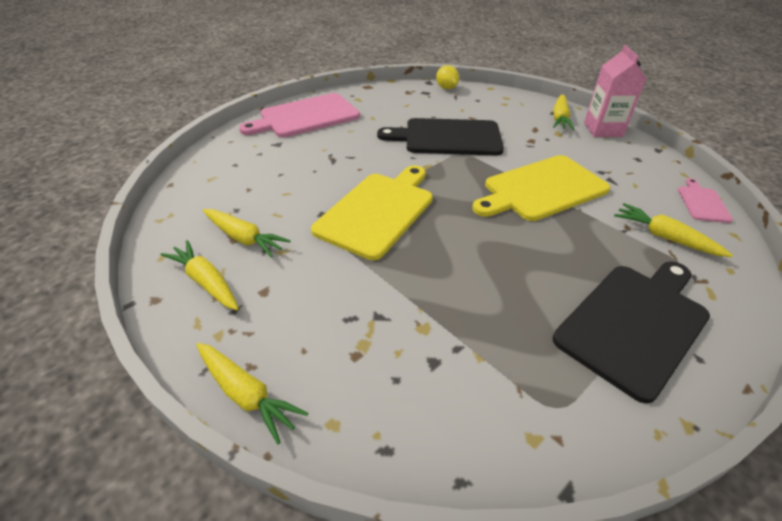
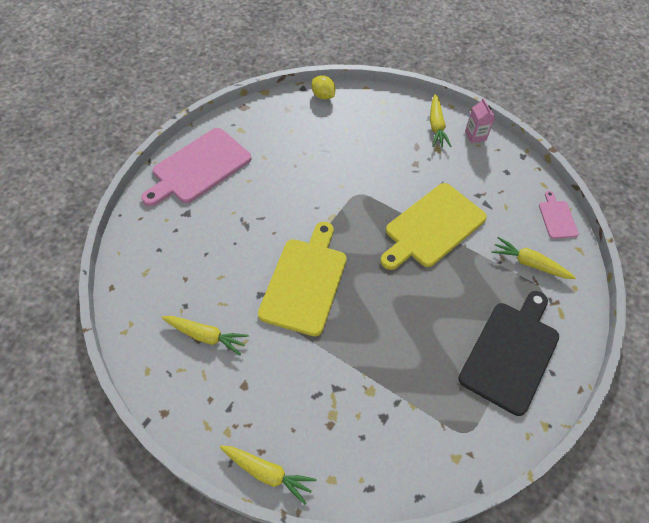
camera: 15 degrees left, 15 degrees up
(206, 282) = (195, 387): yellow carrot -> none
(448, 137) = (341, 173): black cutting board -> none
(603, 129) = (475, 136): pink carton -> pink carton, size x0.62

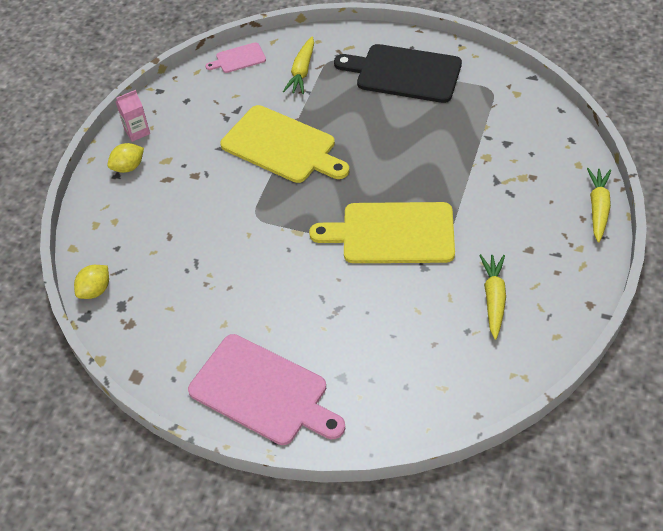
camera: 100 degrees left, 5 degrees down
(436, 126) = (128, 167): yellow carrot -> yellow lemon

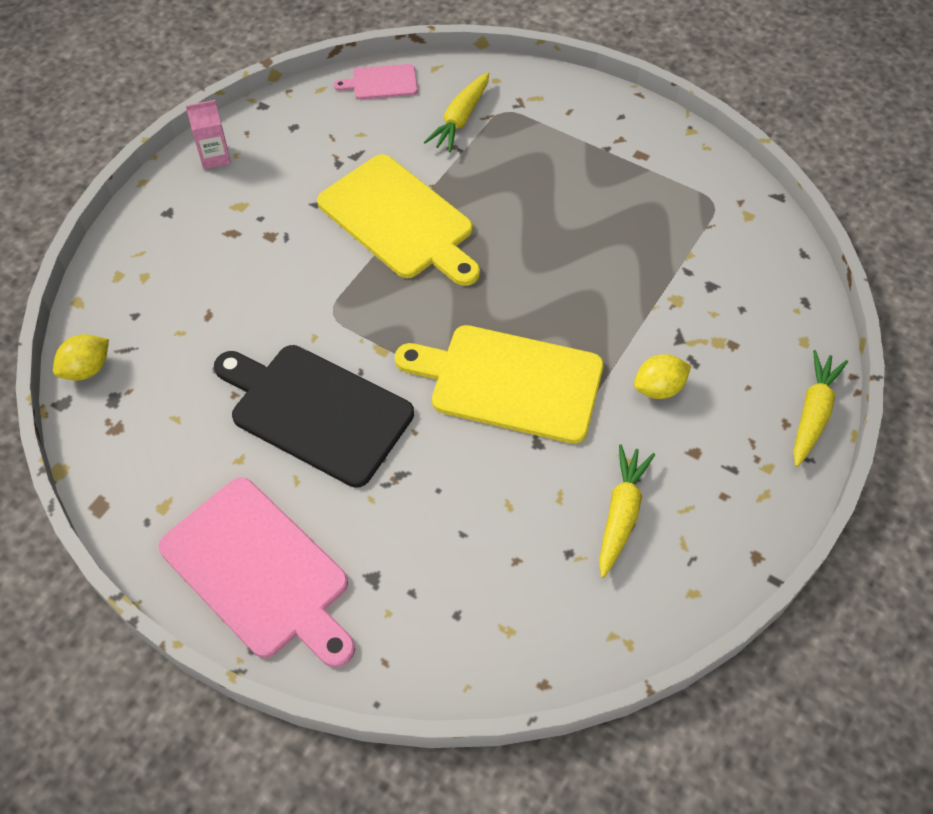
camera: 10 degrees right, 5 degrees up
(128, 167) = (187, 204): yellow lemon -> yellow lemon (658, 388)
(404, 73) = (599, 151): black cutting board -> black cutting board (316, 411)

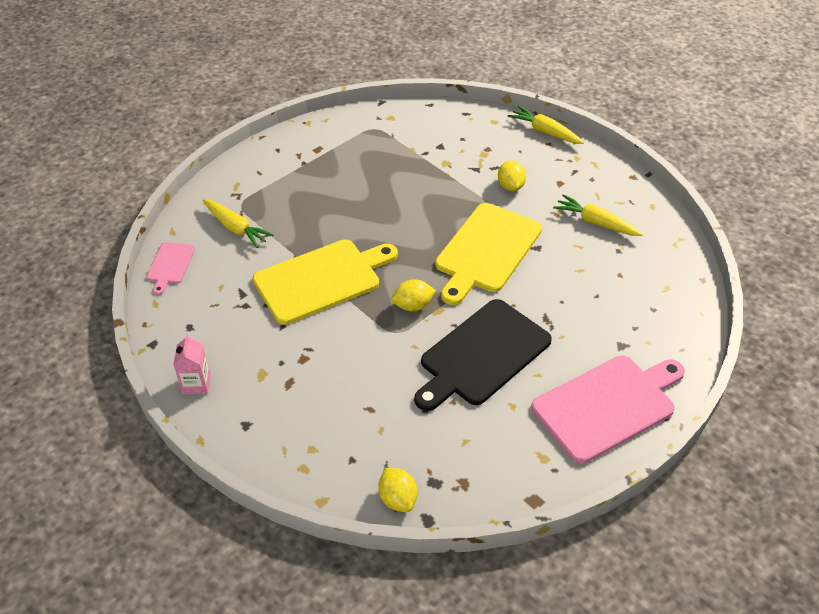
camera: 75 degrees left, 10 degrees down
(381, 321) = (413, 306): none -> yellow lemon

